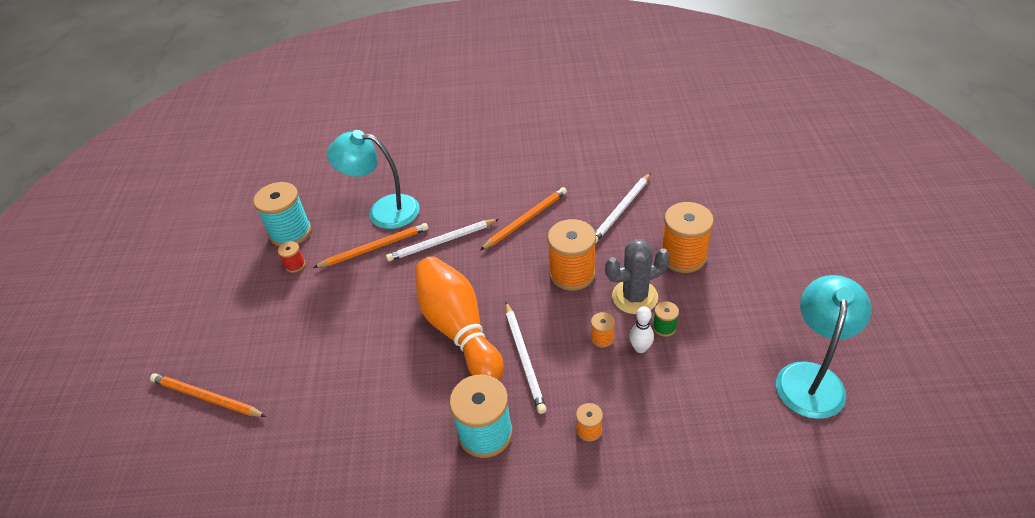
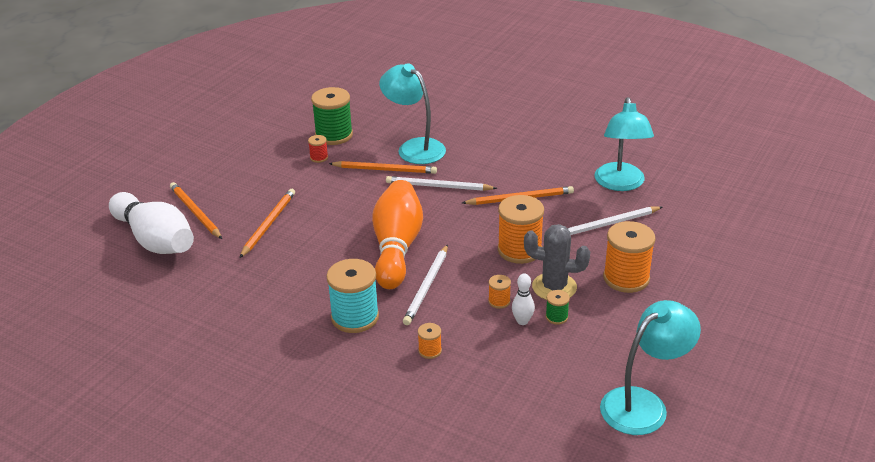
camera: 30 degrees right, 10 degrees down
(184, 459) = (155, 240): none -> white bowling pin
(291, 233) = (334, 135): turquoise spool -> green spool
(303, 369) = (268, 224): none -> orange pencil
(595, 166) = (620, 184): none -> turquoise lamp

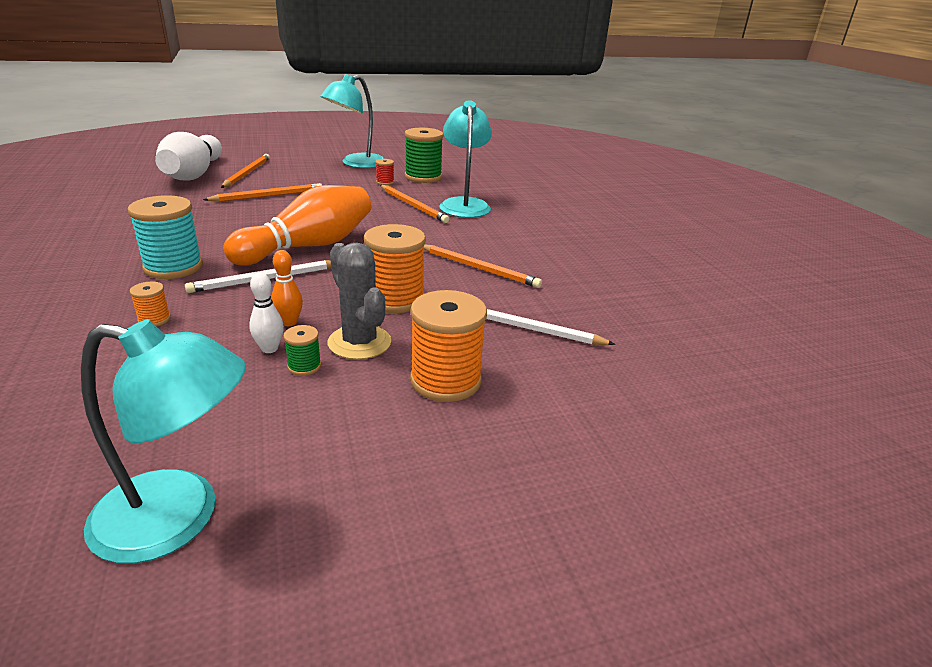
camera: 40 degrees right, 5 degrees down
(438, 186) = (429, 230): white pencil -> none
(499, 301) = (289, 322): orange spool -> orange bowling pin
(620, 184) = (606, 306): turquoise lamp -> turquoise lamp (356, 164)

